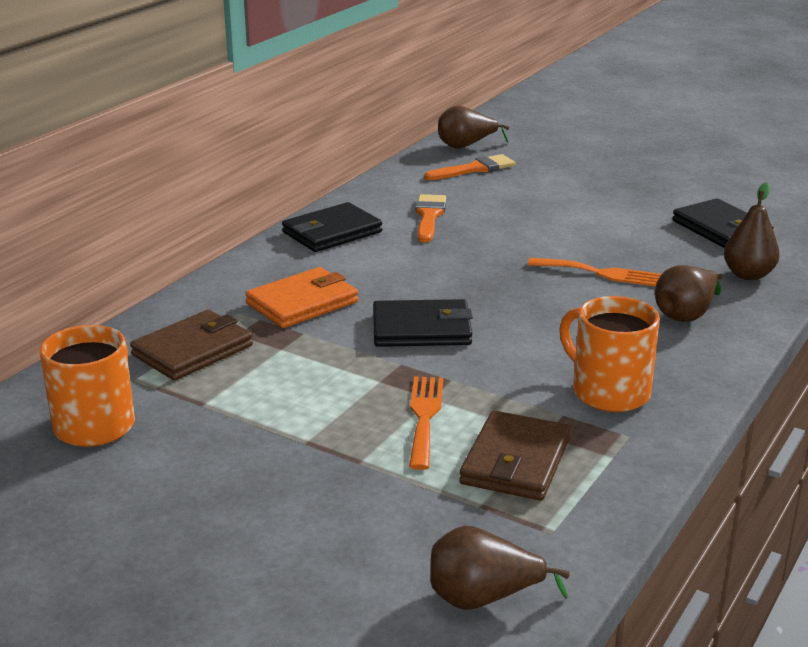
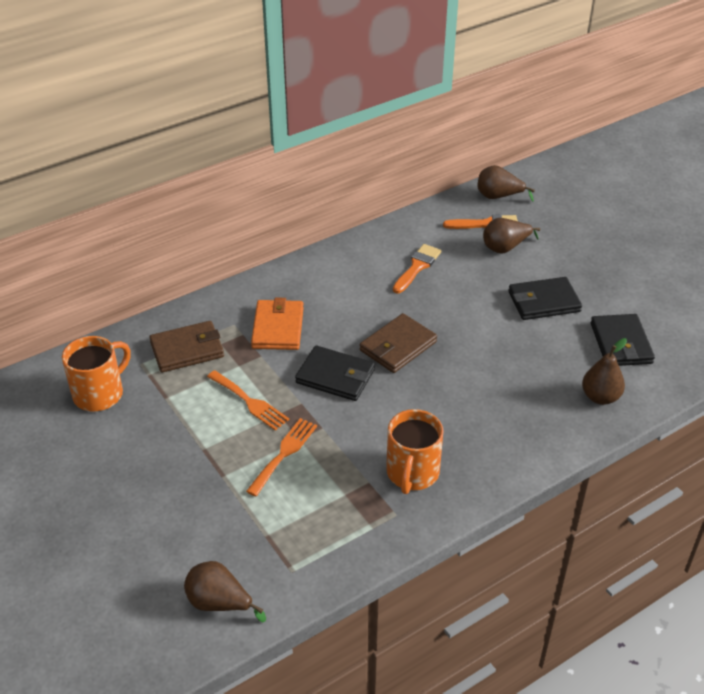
camera: 25 degrees right, 15 degrees up
(302, 303) = (278, 328): orange wallet -> orange wallet turned 75 degrees counterclockwise
(332, 232) = (341, 264): black wallet -> black wallet (543, 302)
(515, 461) = (311, 509): brown wallet -> brown wallet (398, 346)
(600, 273) = (494, 361): orange fork -> orange fork (250, 402)
(608, 392) = (412, 473): orange mug -> orange mug turned 150 degrees counterclockwise
(686, 314) = (522, 421): brown pear -> brown pear (505, 248)

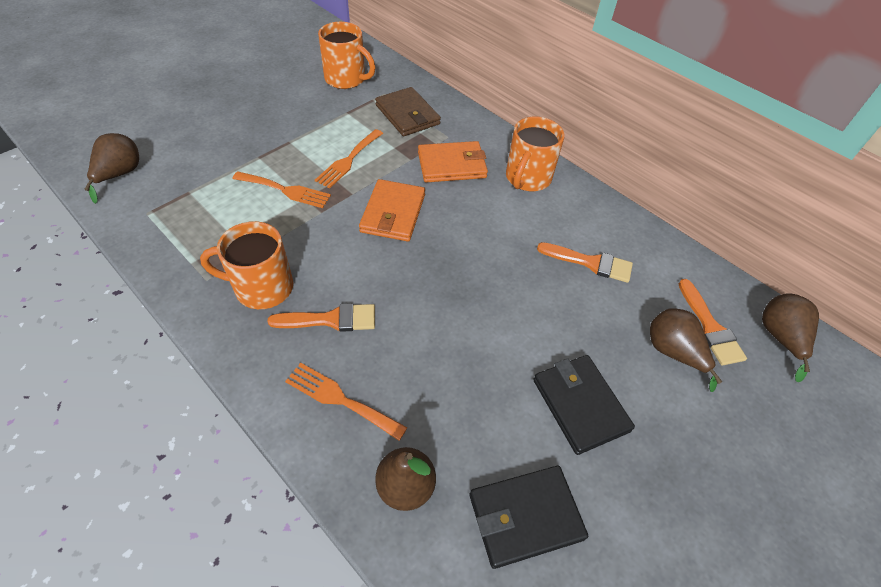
camera: 75 degrees right, 10 degrees up
(309, 282) = (527, 178): none -> orange mug
(335, 376) = (393, 213): black wallet -> orange wallet
(398, 346) = (450, 258): brown wallet -> none
(454, 427) = (331, 319): none -> orange brush
(531, 426) = (340, 399): none -> orange fork

